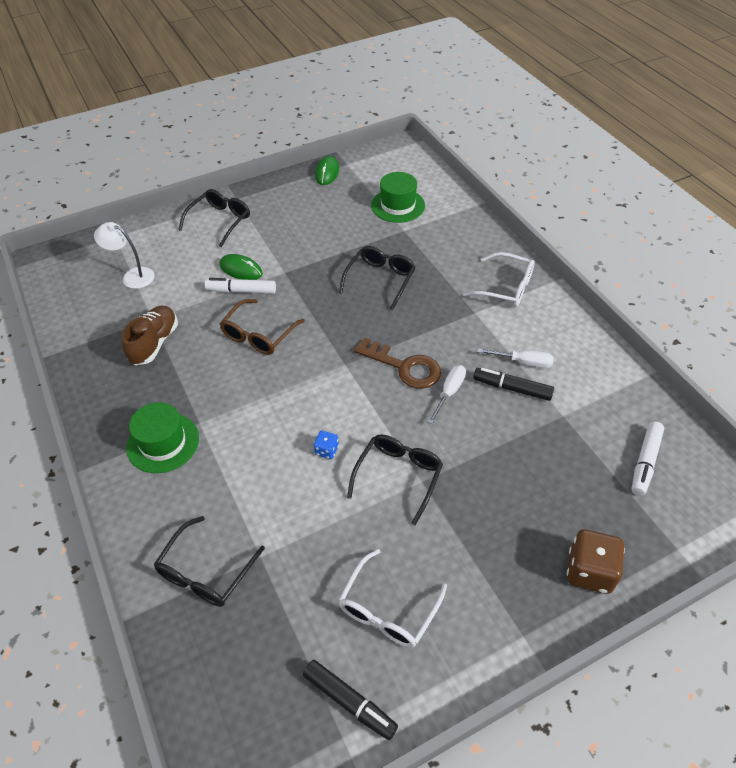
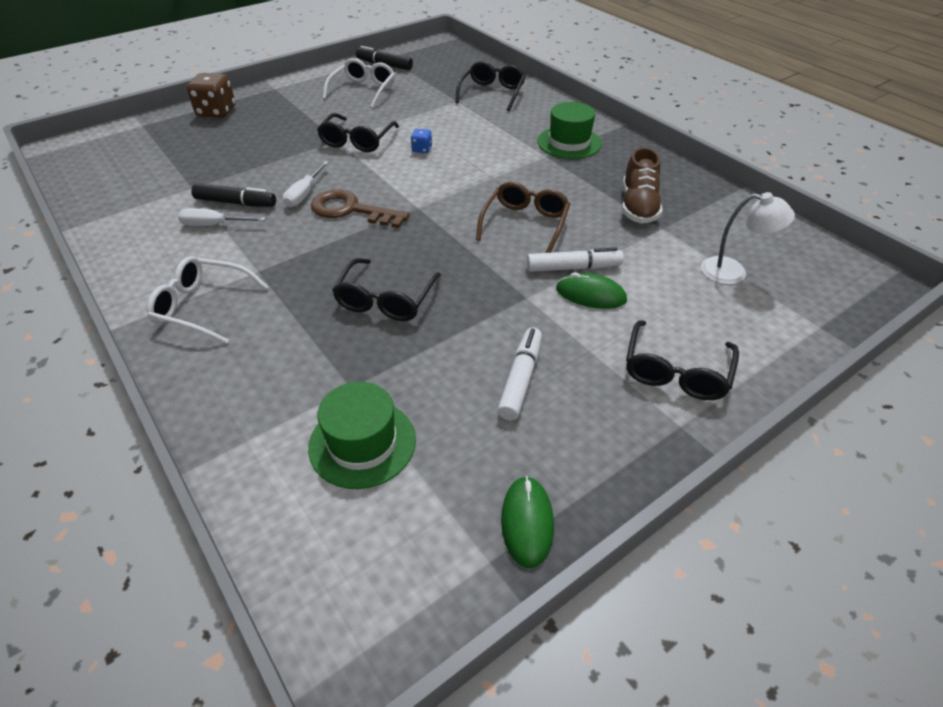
camera: 170 degrees right, 5 degrees down
(645, 462) = (131, 164): white marker -> white marker (520, 379)

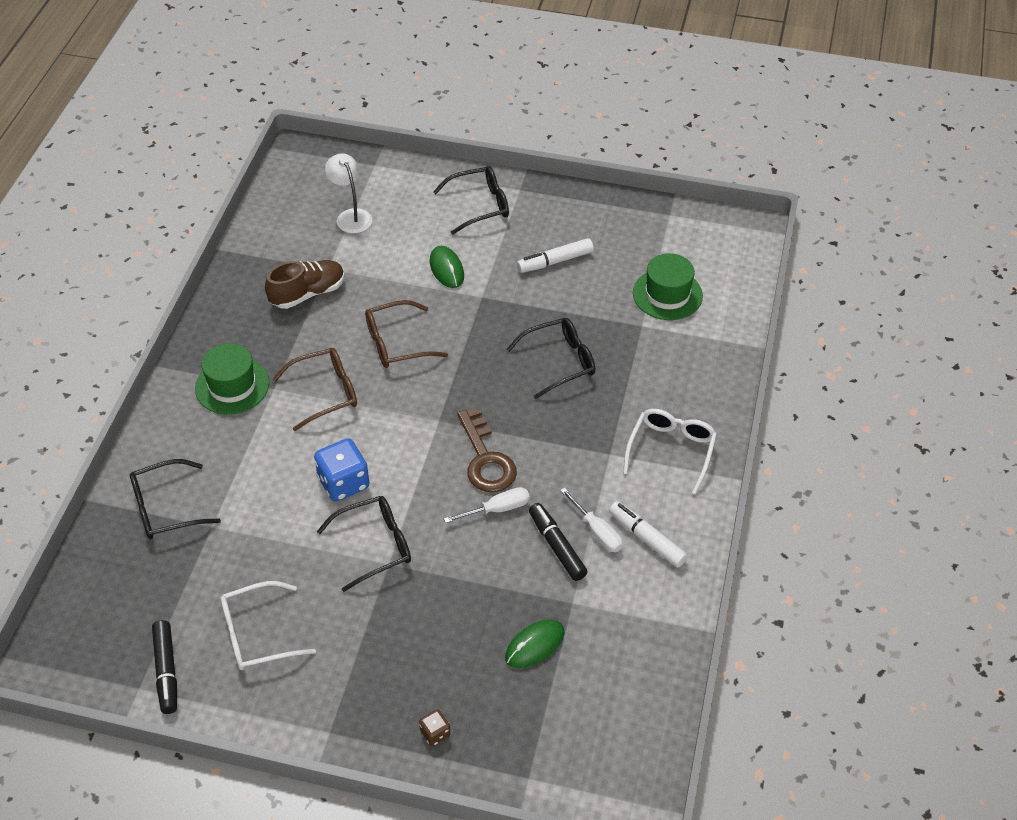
camera: 130 degrees left, 5 degrees up
(203, 306) = (671, 450): white glasses -> white glasses turned 135 degrees counterclockwise
(216, 112) = (435, 733): brown dice -> brown dice, size x0.50
(422, 149) = (343, 483): blue dice -> blue dice, size x1.99
(513, 173) = (325, 393): none -> brown glasses
(527, 522) = (638, 213): green mouse -> green mouse (534, 645)
(573, 268) = (425, 291): white marker -> white marker (647, 539)

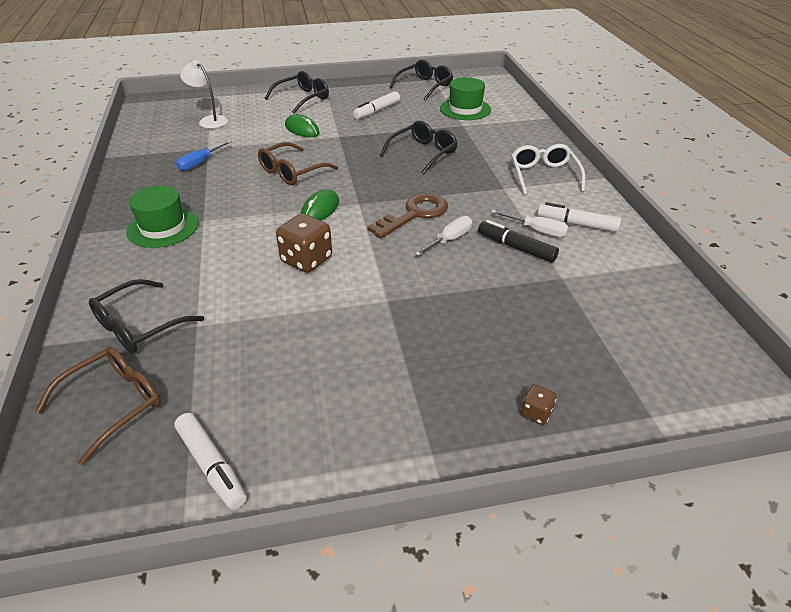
camera: 25 degrees left, 10 degrees down
(166, 671) = (211, 465): black marker -> white marker
(257, 634) = (297, 395): white glasses -> none
(308, 293) = (199, 163): brown shoe -> blue screwdriver
(325, 393) = (251, 211): brown glasses -> brown glasses (114, 404)
(343, 483) = (306, 260): blue dice -> brown dice
(375, 546) = (365, 292): black glasses -> black glasses (425, 86)
(486, 459) = (414, 214): brown key -> brown key turned 90 degrees counterclockwise
(534, 645) = (560, 315): green mouse -> green mouse (320, 209)

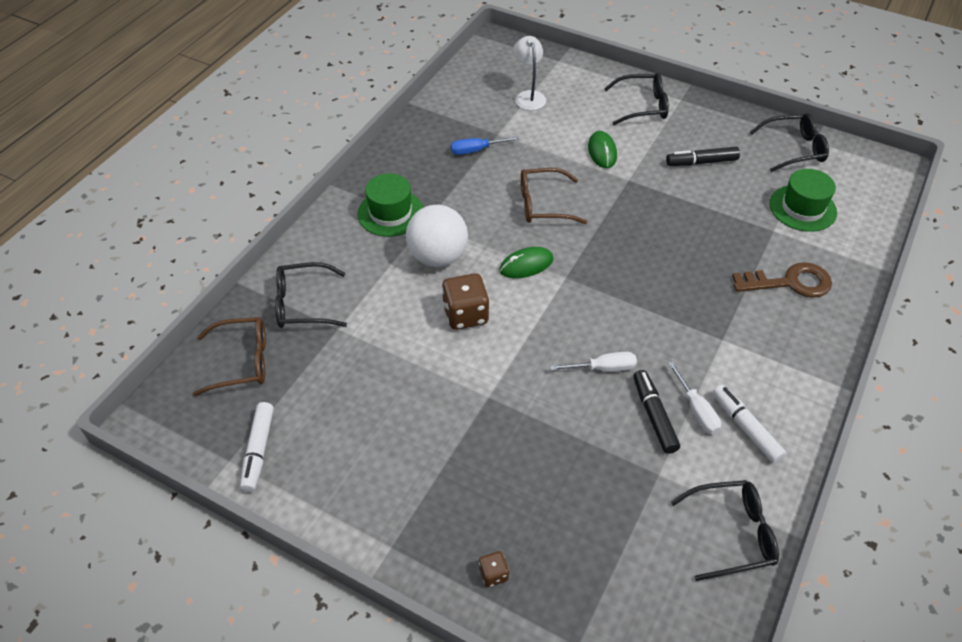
camera: 40 degrees right, 10 degrees up
(239, 236) = (438, 257): none -> white ball
(377, 111) = (701, 162): white marker -> black marker
(414, 214) = (602, 320): brown key -> brown key (790, 282)
(423, 153) = (689, 248): black glasses -> black glasses (732, 533)
(543, 175) = (784, 348): white glasses -> none

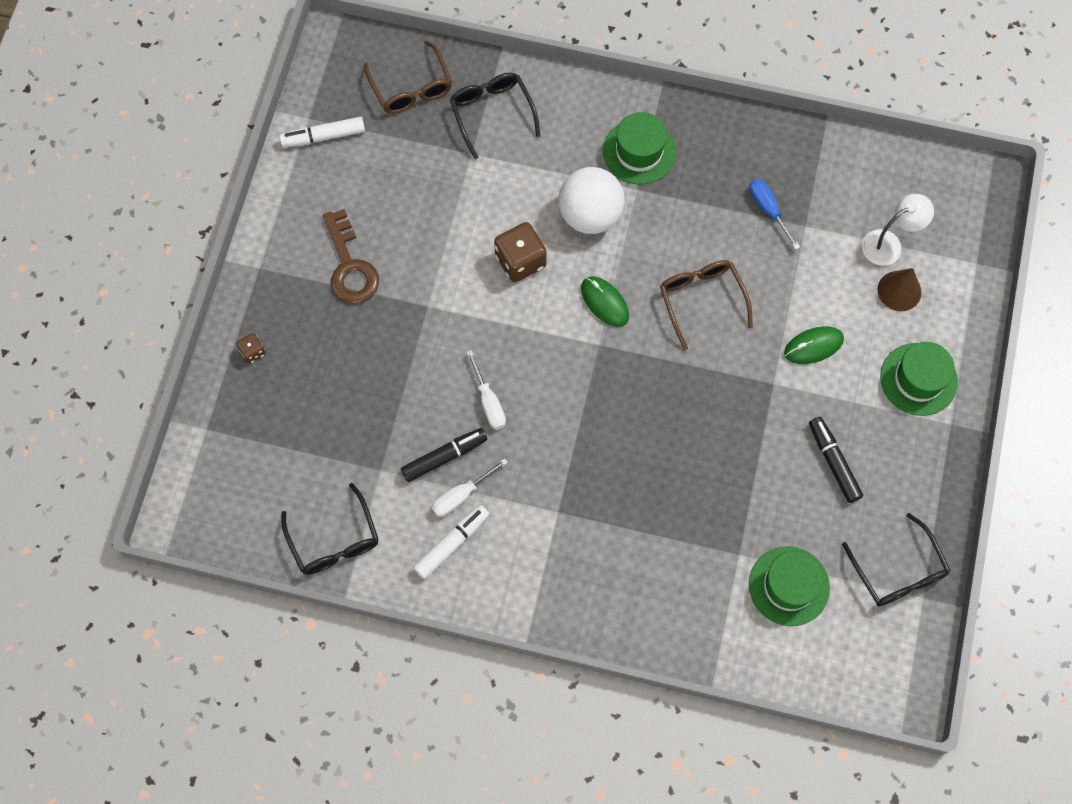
camera: 75 degrees right, 20 degrees up
(569, 100) = (899, 291): none -> brown cone
(642, 106) = (918, 379): black glasses -> green hat
(790, 282) = (660, 576): brown key -> brown key (350, 266)

